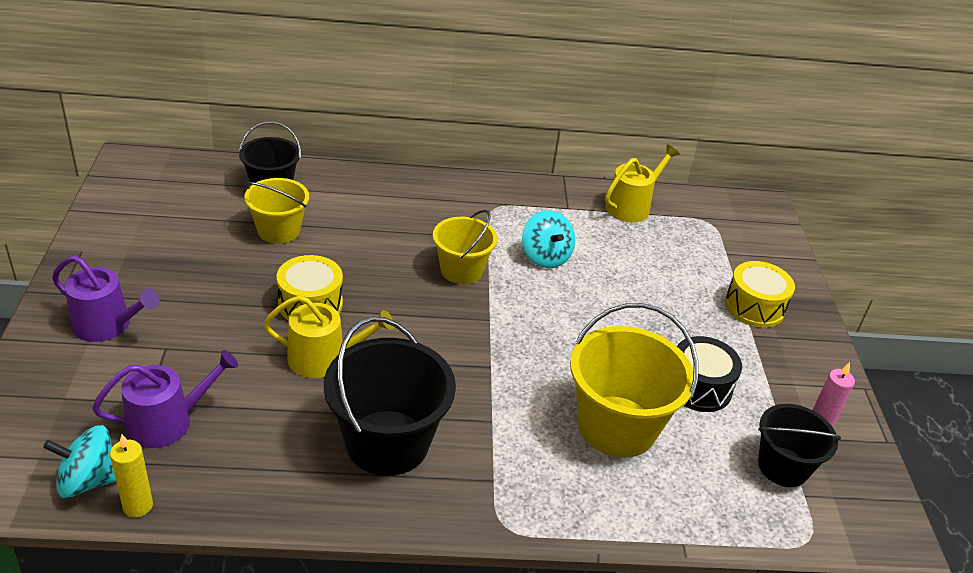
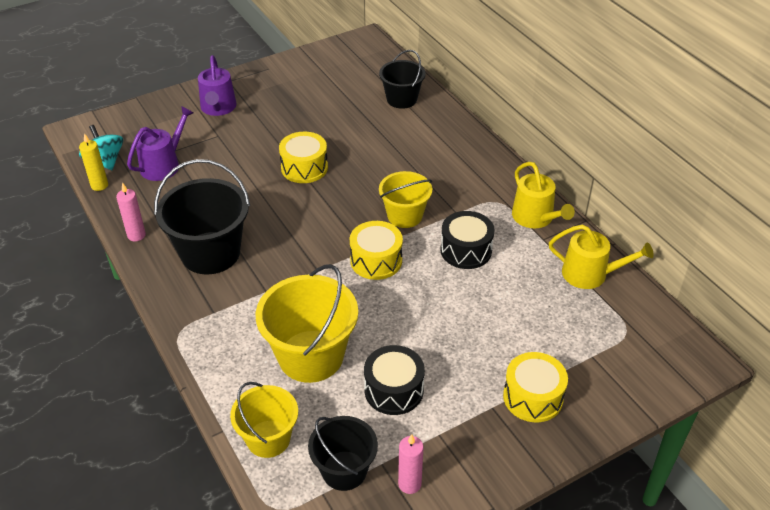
camera: 65 degrees right, 5 degrees up
(167, 422) = (163, 165): purple watering can -> purple watering can turned 90 degrees counterclockwise
(279, 231) = (361, 123): yellow bucket -> yellow bucket (268, 439)
(287, 503) = (136, 235): none -> pink candle
(324, 358) = (260, 196): yellow watering can -> yellow watering can (535, 218)
(511, 319) = (376, 260): none -> yellow drum
(545, 257) = (466, 250): turquoise spinning top -> black drum

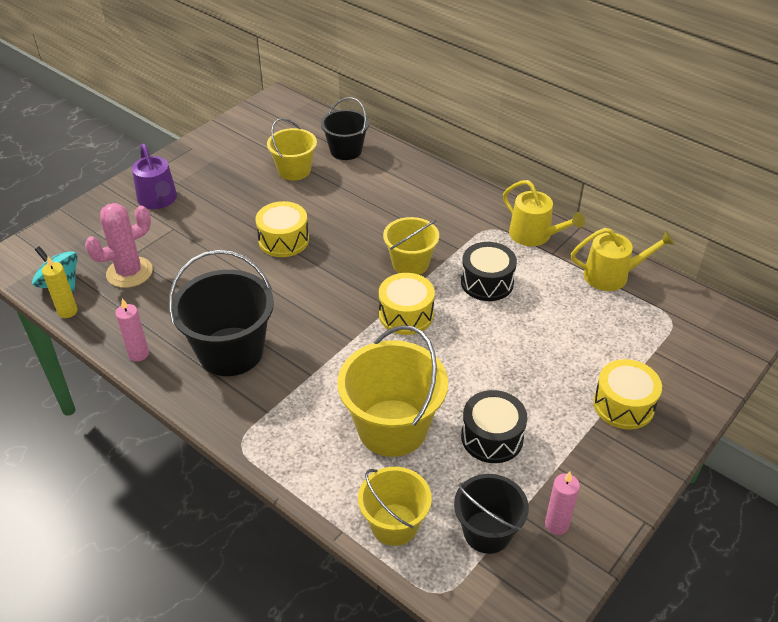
camera: 20 degrees left, 0 degrees up
(163, 165) = (129, 272): purple watering can -> pink cactus
(346, 107) = (294, 170): none -> yellow bucket

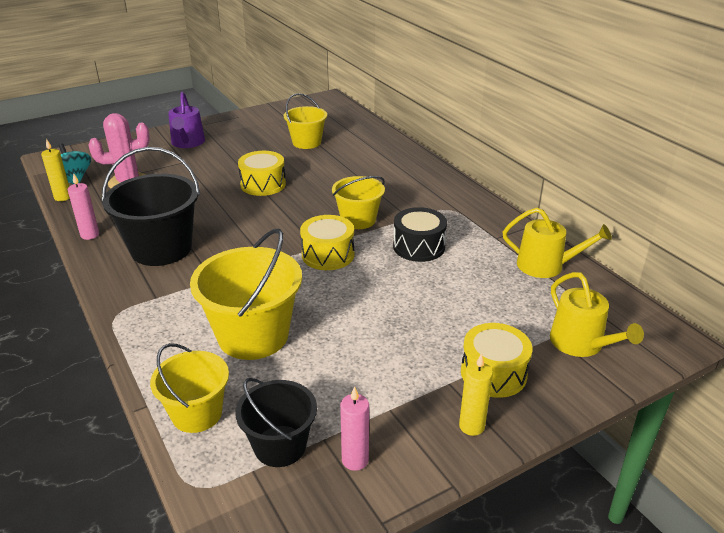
camera: 20 degrees right, 10 degrees down
(346, 150) = (358, 137): black bucket -> none
(492, 437) = (341, 367): black drum -> none
(534, 235) = (487, 221): yellow watering can -> yellow watering can (581, 344)
(632, 462) = (471, 426): none -> yellow candle

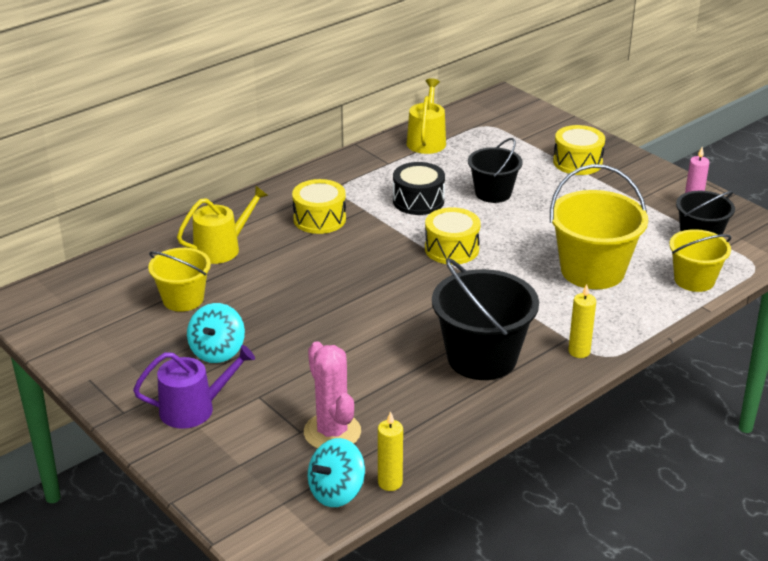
camera: 100 degrees left, 0 degrees up
(90, 235) = (474, 423): pink candle -> none
(240, 151) = (217, 351): none -> turquoise spinning top
(263, 184) = (312, 314): yellow drum -> yellow drum (319, 219)
(358, 220) = (378, 238): yellow bucket -> none
(426, 294) = (493, 193): none -> black bucket
(471, 426) = (634, 169): yellow candle -> yellow candle (579, 351)
(581, 344) = (526, 130): yellow watering can -> yellow watering can (222, 248)

